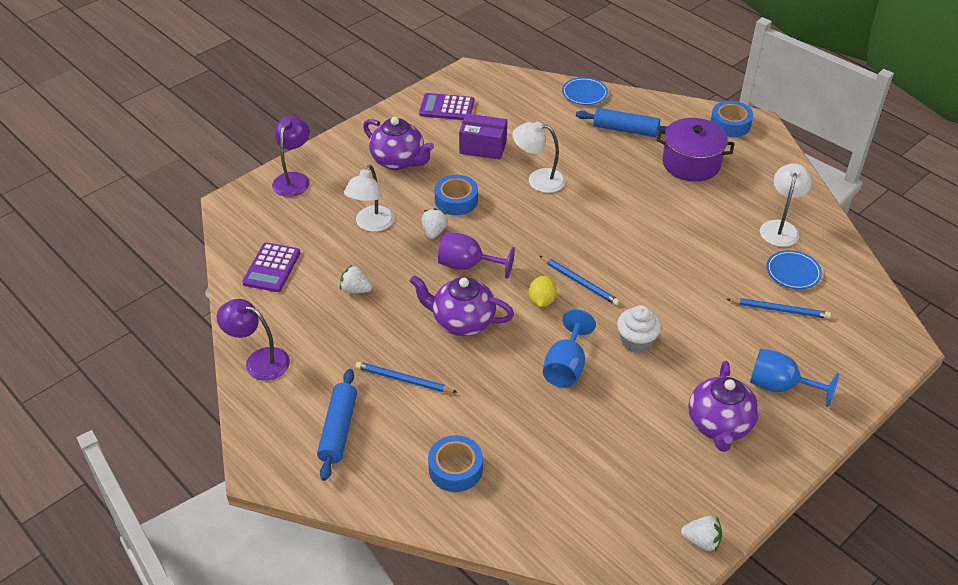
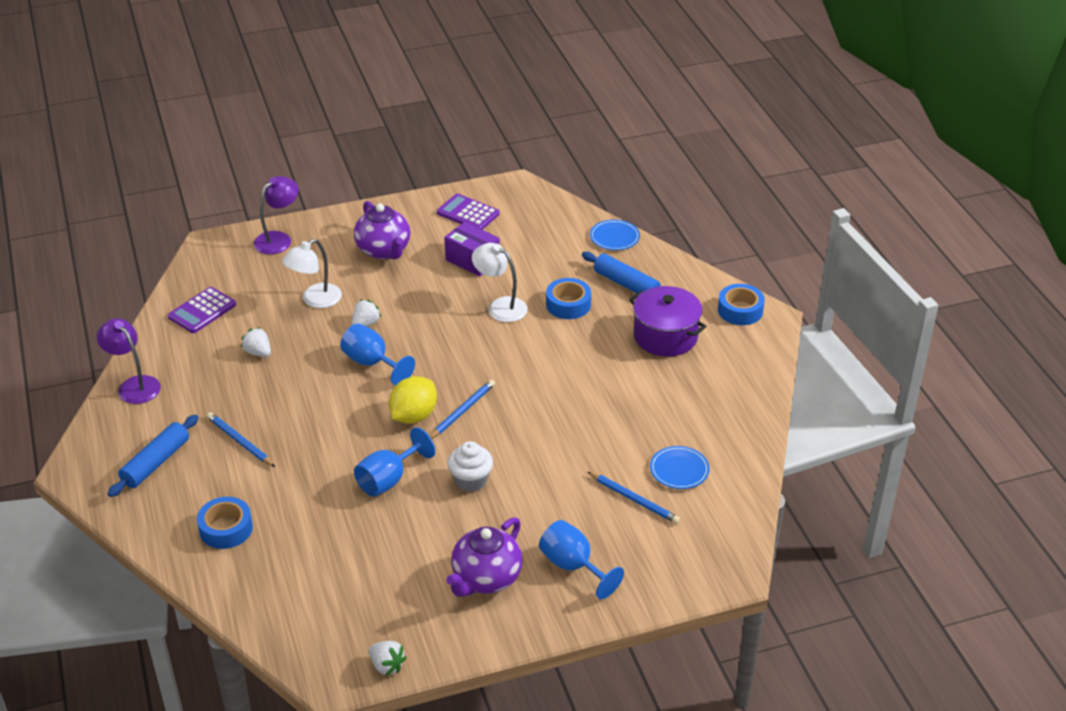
camera: 25 degrees right, 5 degrees down
(456, 200) = (408, 302): blue tape -> blue tape (568, 304)
(462, 322) = (328, 410): purple teapot -> none
(467, 265) = (372, 363): purple goblet -> blue goblet
(542, 301) = (413, 416): yellow lemon -> yellow lemon, size x1.54
(580, 282) = (462, 411): blue pencil -> blue pencil turned 120 degrees counterclockwise
(780, 228) = (703, 425): white lamp -> none

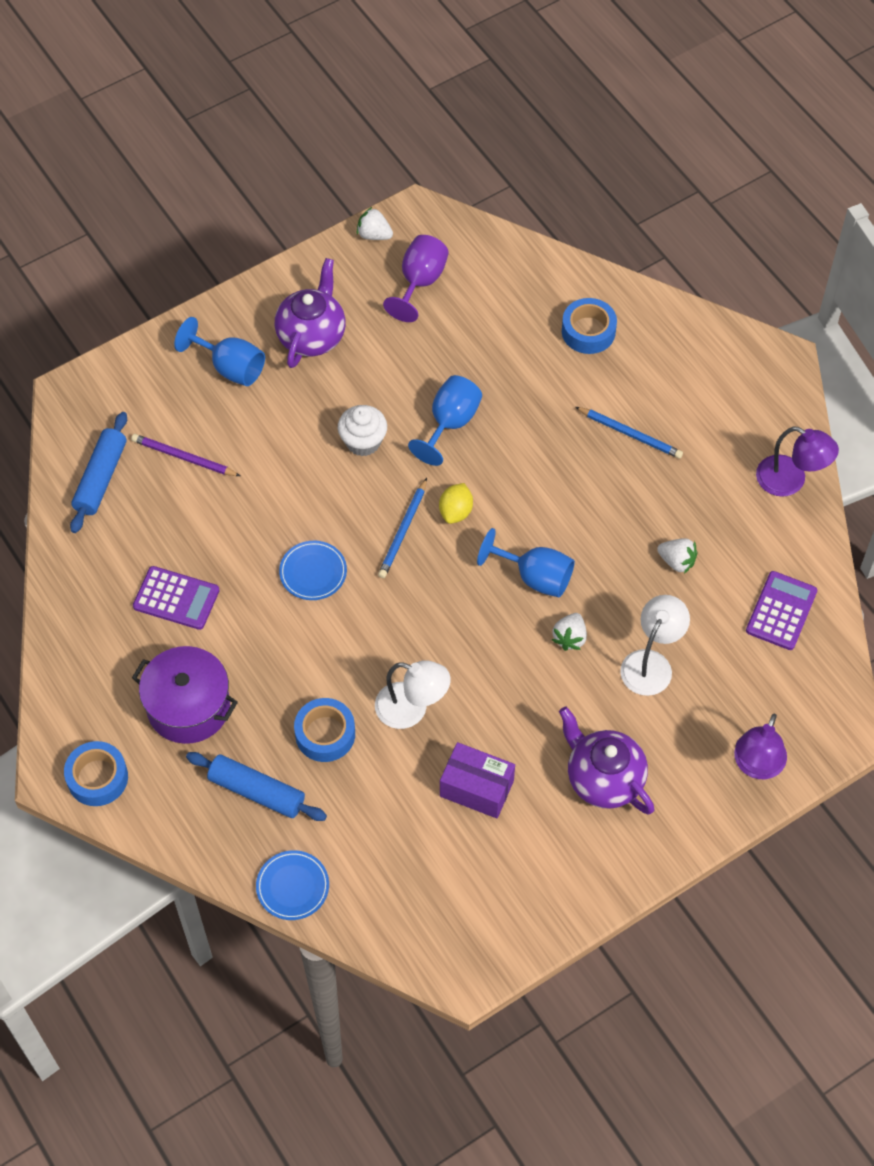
camera: 165 degrees right, 20 degrees up
(156, 463) = (703, 388): blue rolling pin -> blue rolling pin (100, 478)
(361, 607) = (420, 282): none -> purple goblet
(413, 416) = (456, 511): yellow lemon -> yellow lemon, size x0.65
(468, 213) = (517, 887): purple calculator -> purple calculator (176, 598)
(634, 499) = (183, 458): blue pencil -> purple pencil
(679, 470) = (141, 506): blue plate -> blue plate (313, 572)

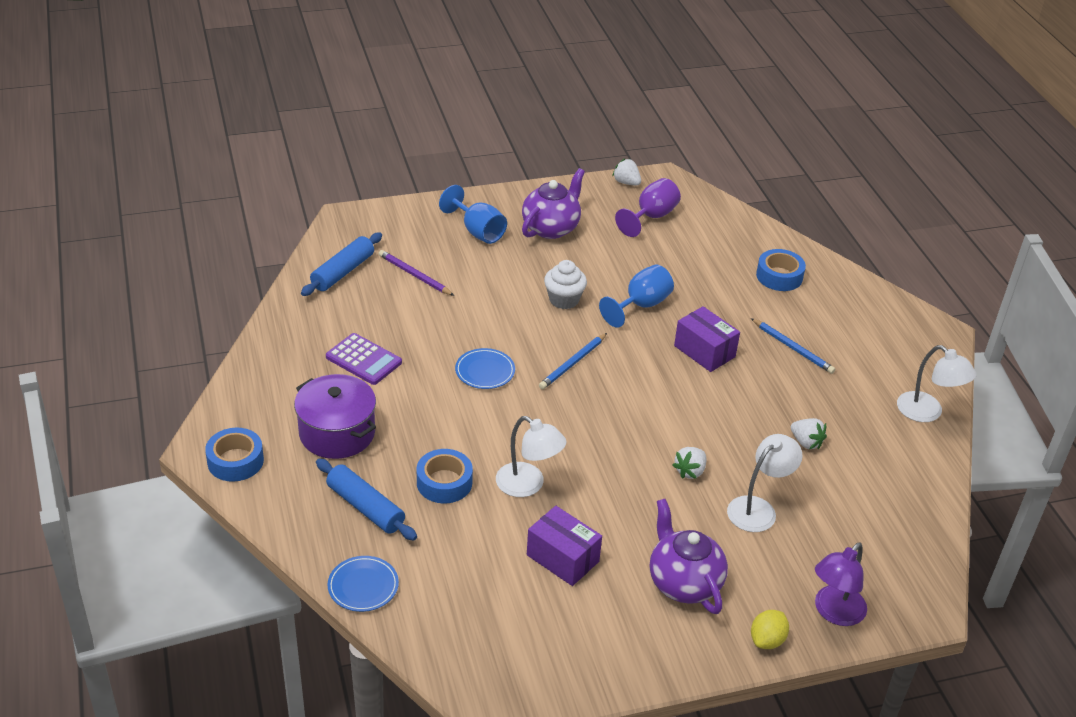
camera: 15 degrees right, 20 degrees down
(456, 511) = (623, 362): yellow lemon -> yellow lemon (767, 640)
(535, 577) = (675, 421): blue goblet -> none
(538, 469) = (704, 351): none -> purple box
(781, 611) = (892, 502): purple calculator -> none
(790, 481) = (927, 413): purple lamp -> white lamp

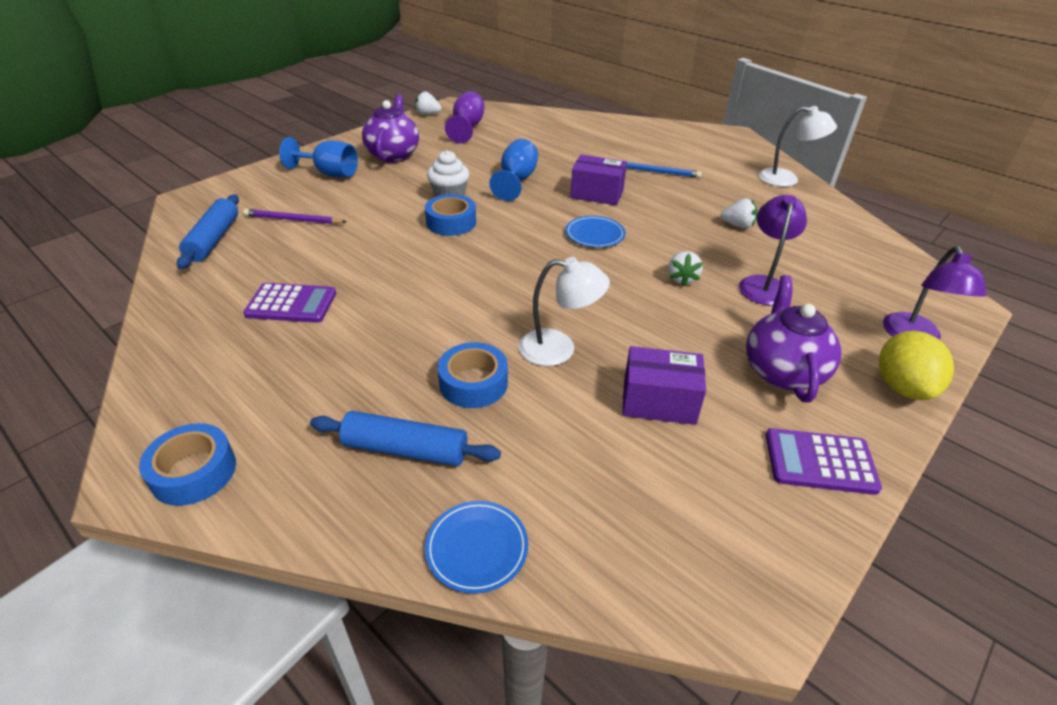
camera: 30 degrees left, 0 degrees up
(337, 433) = (311, 384): purple pot -> none
(485, 371) = (427, 270): blue plate -> blue plate (595, 234)
(573, 363) = (501, 236): blue pencil -> none
(633, 652) = (820, 462): none -> purple calculator
(683, 583) = (782, 371): purple teapot -> purple teapot turned 60 degrees clockwise
(758, 508) = (763, 284): white lamp -> purple lamp
(767, 640) = (902, 387): yellow lemon -> yellow lemon, size x1.54
(779, 276) = (596, 135): blue tape -> blue tape (451, 222)

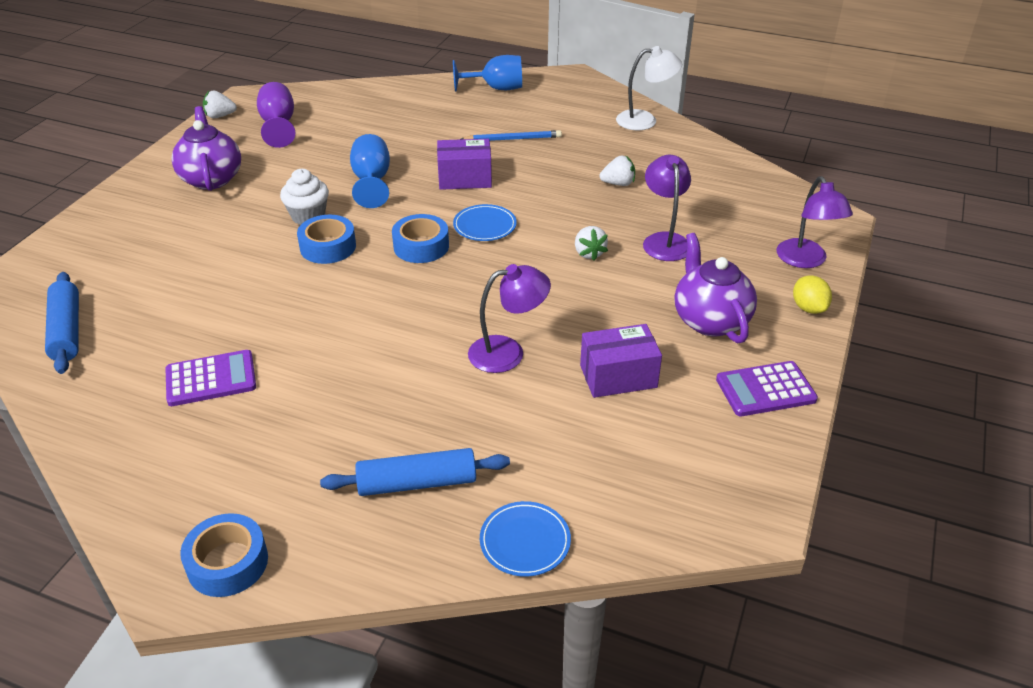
camera: 20 degrees left, 0 degrees up
(293, 220) = (146, 285): purple pencil -> none
(330, 173) = (150, 219): blue goblet -> blue goblet (496, 88)
(473, 383) = (445, 406): blue tape -> blue tape (421, 246)
(559, 349) = (508, 352): white lamp -> purple lamp
(902, 387) = (808, 308): yellow lemon -> yellow lemon, size x0.65

